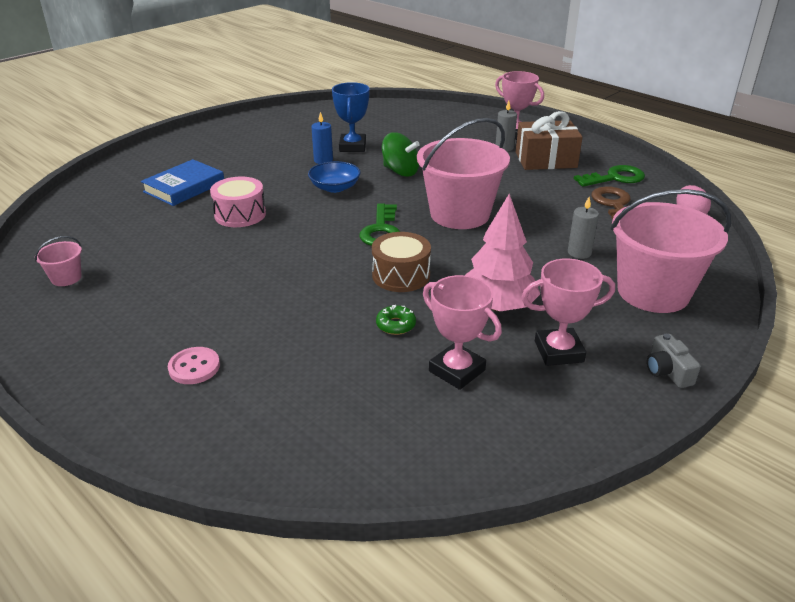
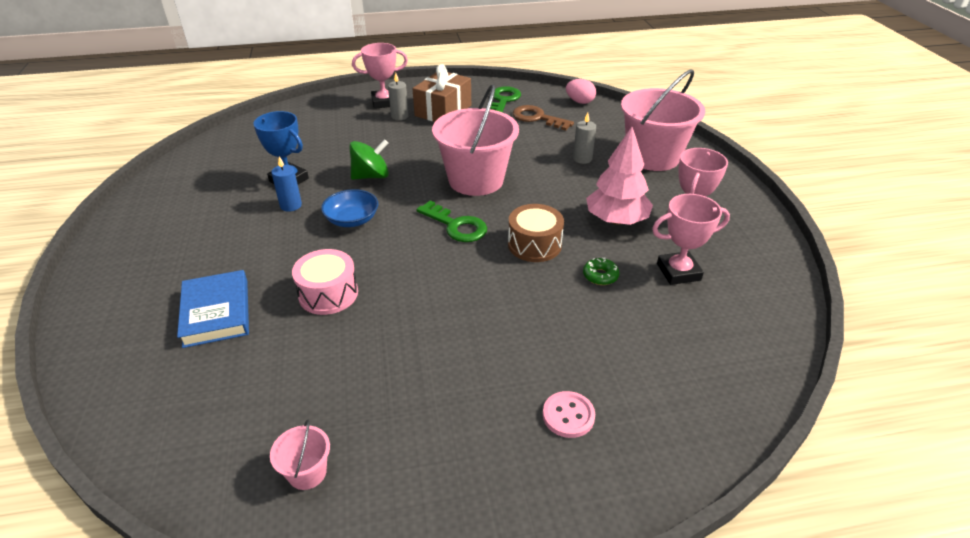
camera: 55 degrees left, 5 degrees up
(667, 371) = (736, 193): grey camera -> none

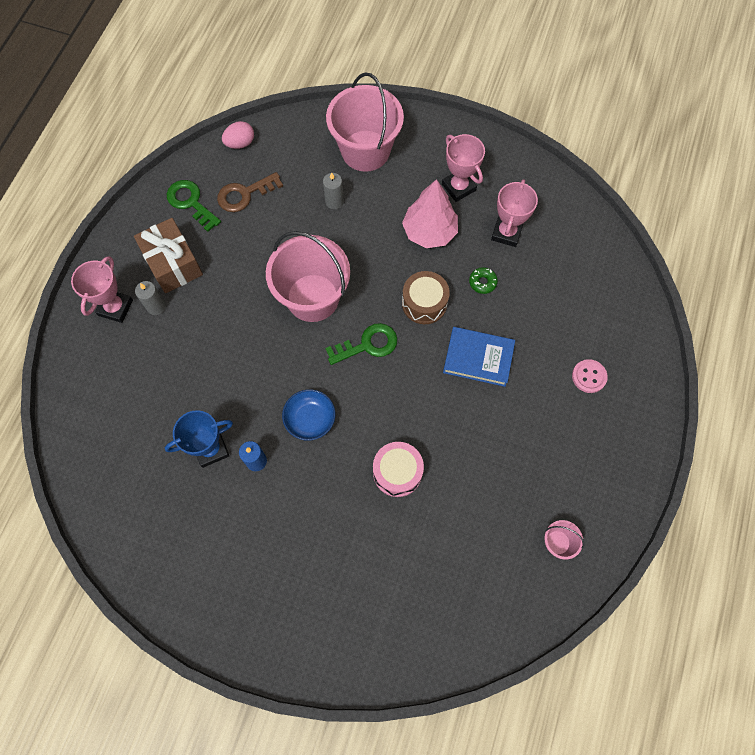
camera: 60 degrees left, 30 degrees up
(216, 312) = (373, 561): blue book -> blue book (478, 358)
(371, 176) = (251, 377): green spinning top -> none

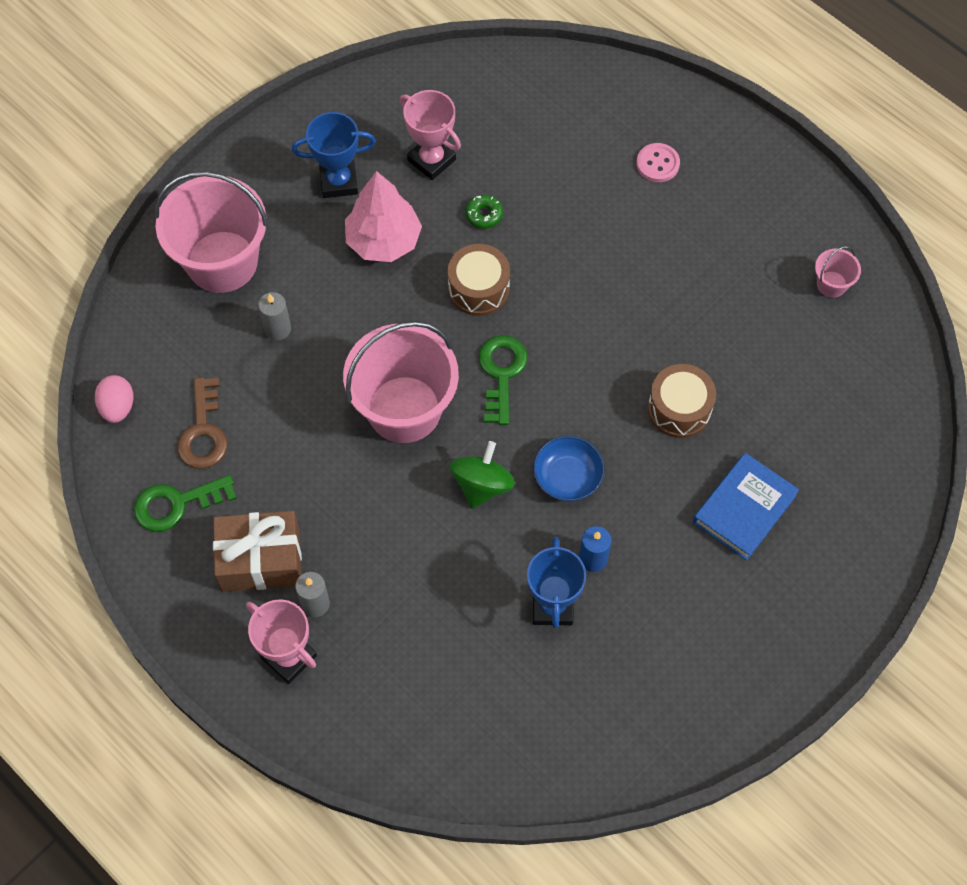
camera: 65 degrees left, 5 degrees down
(280, 368) = (482, 485): none -> green spinning top
(397, 472) = (679, 409): pink drum -> brown drum
(458, 187) = (339, 182): pink trophy -> blue trophy
(478, 358) = (579, 263): blue book -> blue book (744, 509)

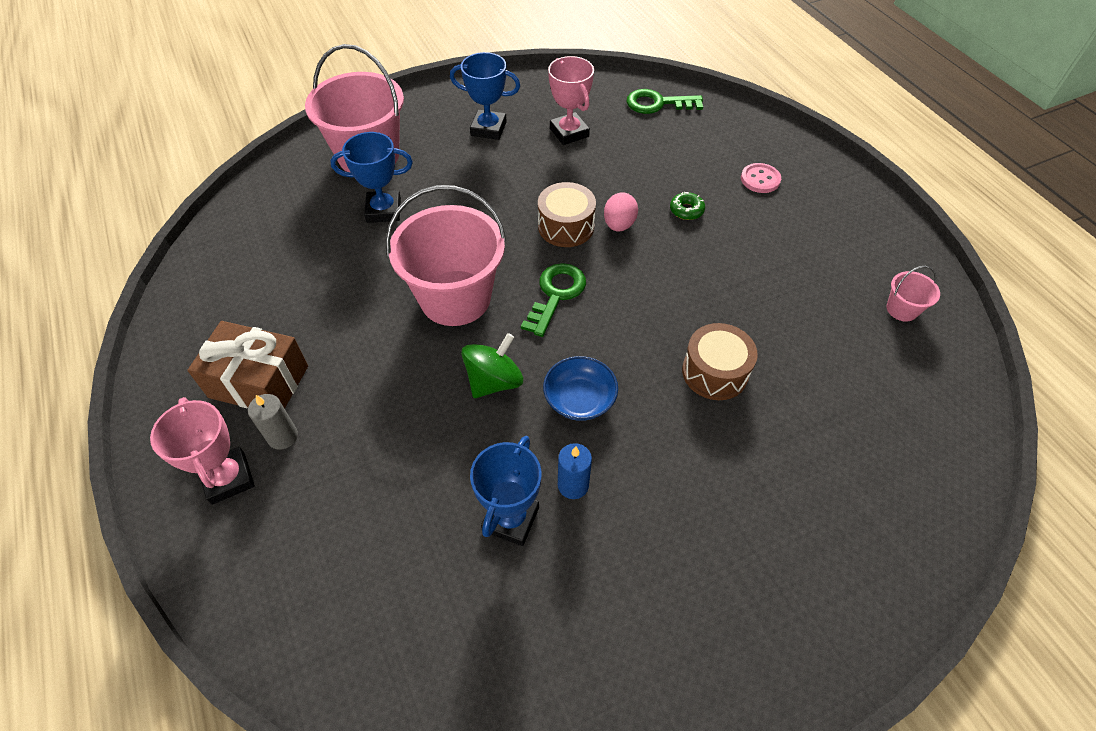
camera: 20 degrees right, 10 degrees down
(118, 407) = (224, 229): pink egg -> pink egg (619, 225)
(176, 504) = (219, 313): green key -> green key (657, 103)
(203, 432) = (277, 266): brown key -> none
(277, 329) = (384, 210): grey candle -> blue trophy
(383, 241) = (503, 174): pink tree -> none
(484, 215) = (595, 177): green donut -> green donut (686, 210)
(744, 509) = (753, 487): blue book -> none

